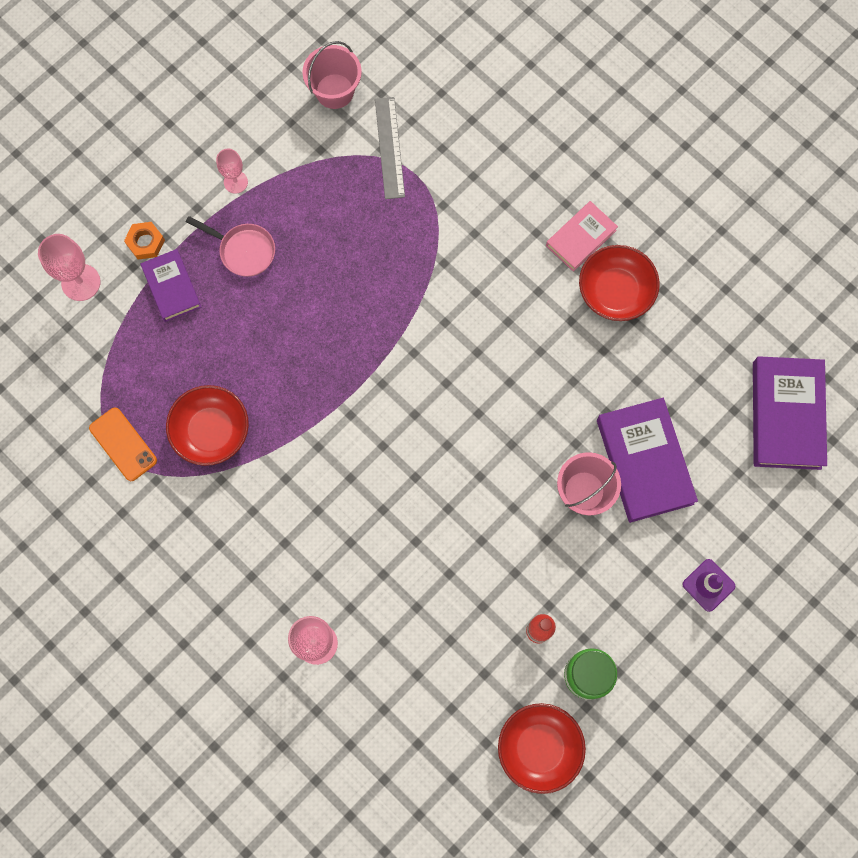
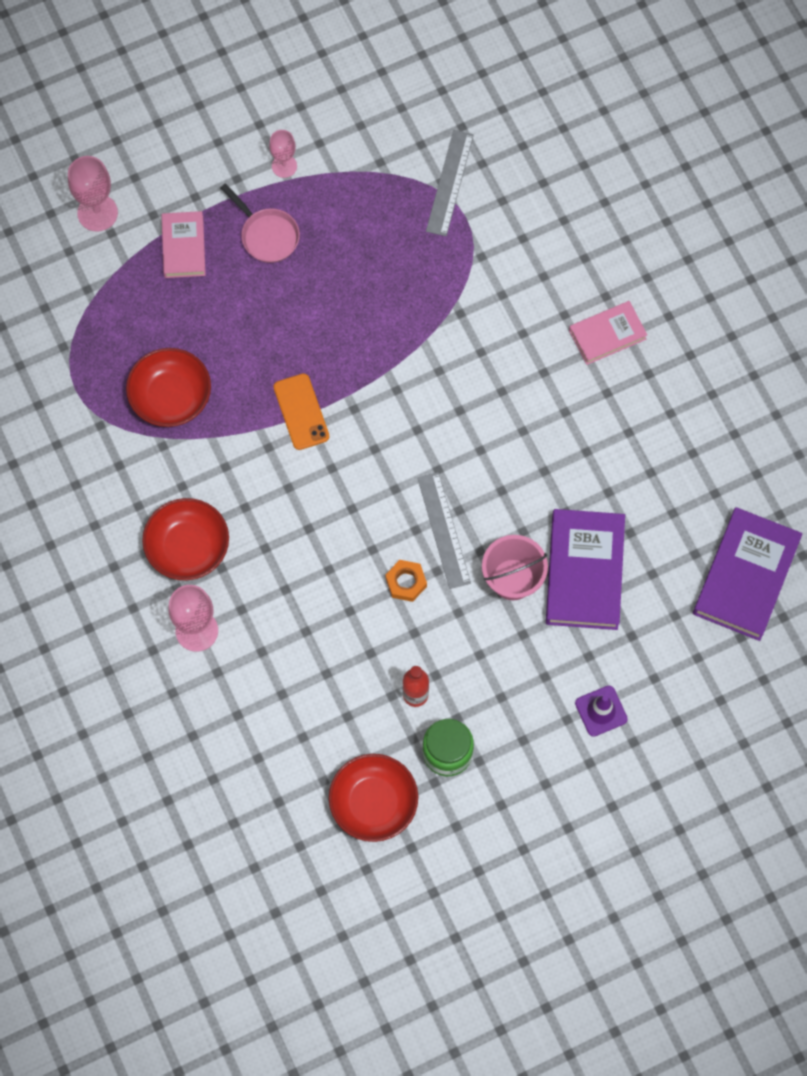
camera: 20 degrees right, 5 degrees down
(123, 444) = (81, 380): orange phone -> orange phone (301, 412)
(145, 242) = (174, 195): orange nut -> orange nut (406, 582)
(171, 287) = (183, 247): purple book -> pink book
(334, 91) = (416, 109): pink bucket -> none
(505, 468) = (443, 530): none -> grey ruler
(615, 291) = (621, 398): red bowl -> red bowl (188, 547)

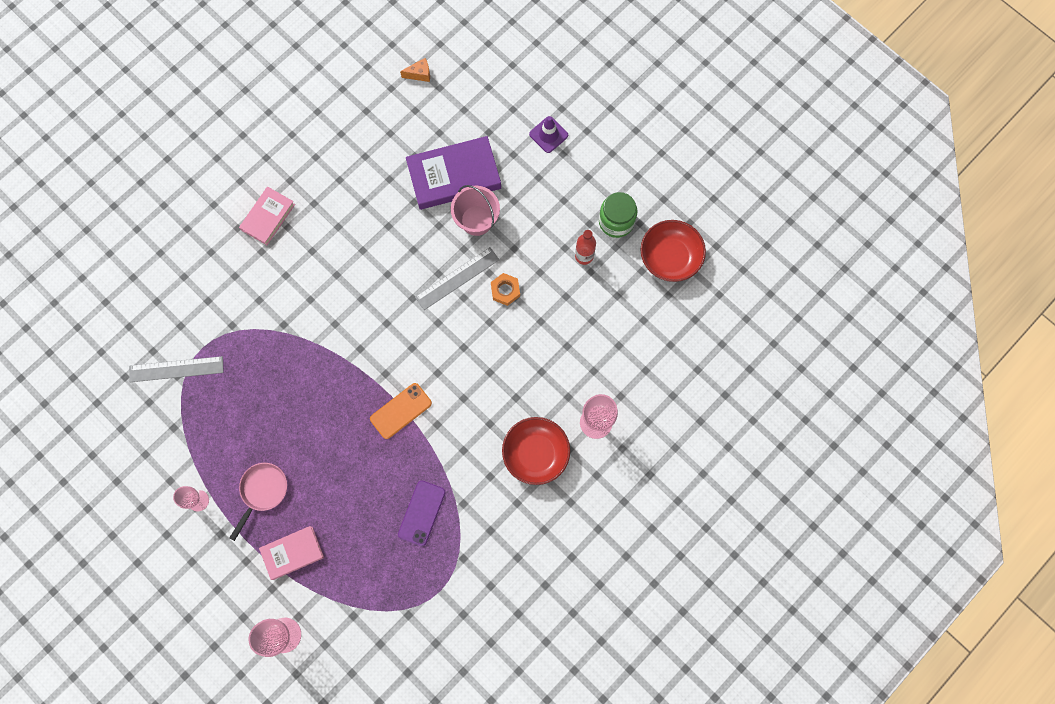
camera: 110 degrees left, 5 degrees up
(171, 397) = (421, 513): red bowl -> purple phone
(607, 334) = (268, 217): pink book -> pink book turned 75 degrees clockwise
(746, 576) = (419, 74): purple book -> orange cheese

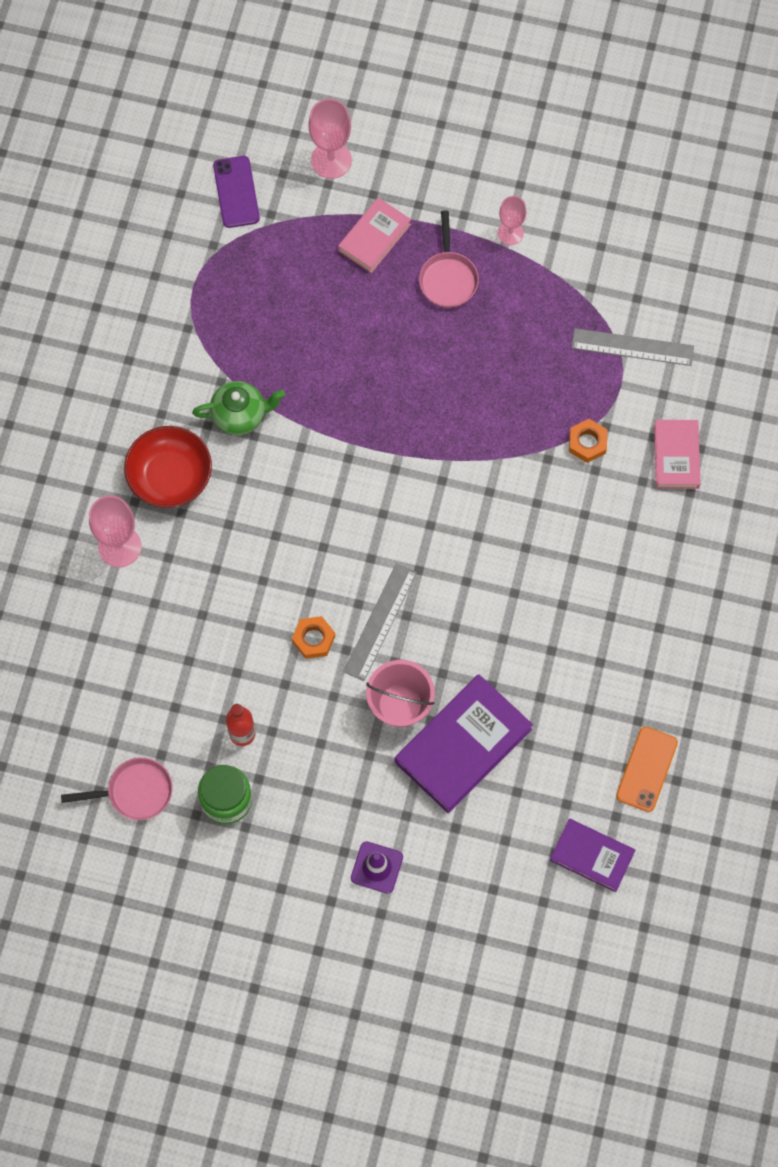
camera: 150 degrees right, 5 degrees down
(176, 369) = (632, 347): grey ruler -> grey ruler turned 45 degrees clockwise
(251, 320) = (587, 443): none -> orange nut
(268, 217) = (653, 569): pink book -> pink book (676, 456)
(401, 411) = (351, 439): orange phone -> orange phone (646, 769)
(419, 74) = (592, 856): orange cheese -> purple book
(421, 513) = (260, 348): purple phone -> purple phone (236, 192)
(464, 471) = (240, 415): none -> green teapot
(670, 257) = (135, 792): red bowl -> pink pan

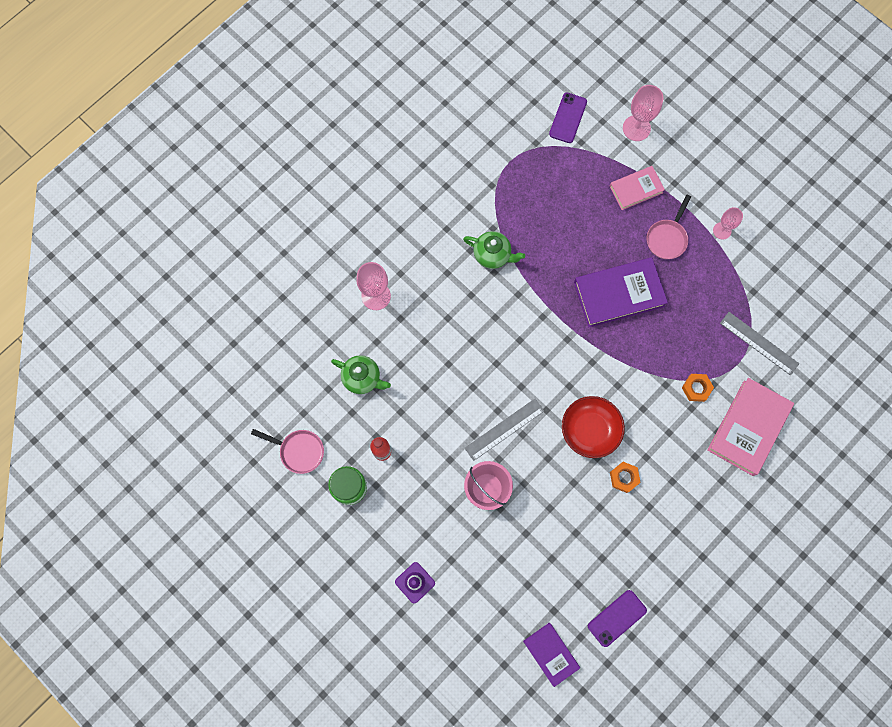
camera: 30 degrees right, 5 degrees up
(163, 658) = (362, 378): none -> green teapot
(170, 476) = (430, 269): red bowl -> red bowl (590, 430)
(313, 639) = (458, 417): orange nut -> orange nut (624, 477)
(463, 746) = (510, 536): purple book -> purple book (618, 294)
(646, 769) = (617, 618): orange phone -> purple phone
(676, 456) = (748, 428): pink book -> pink book, size x1.68

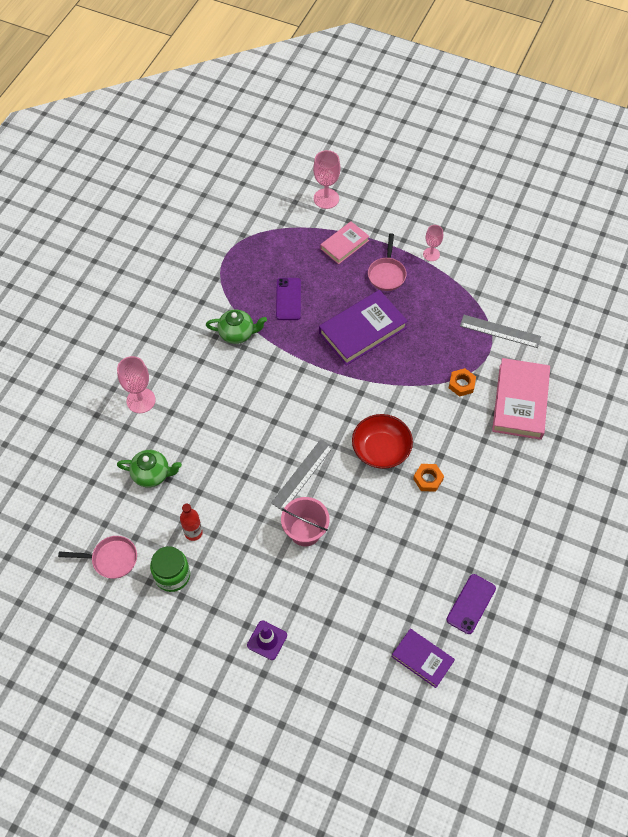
camera: 20 degrees left, 15 degrees down
(568, 118) = (264, 208): purple phone -> purple phone (288, 299)

